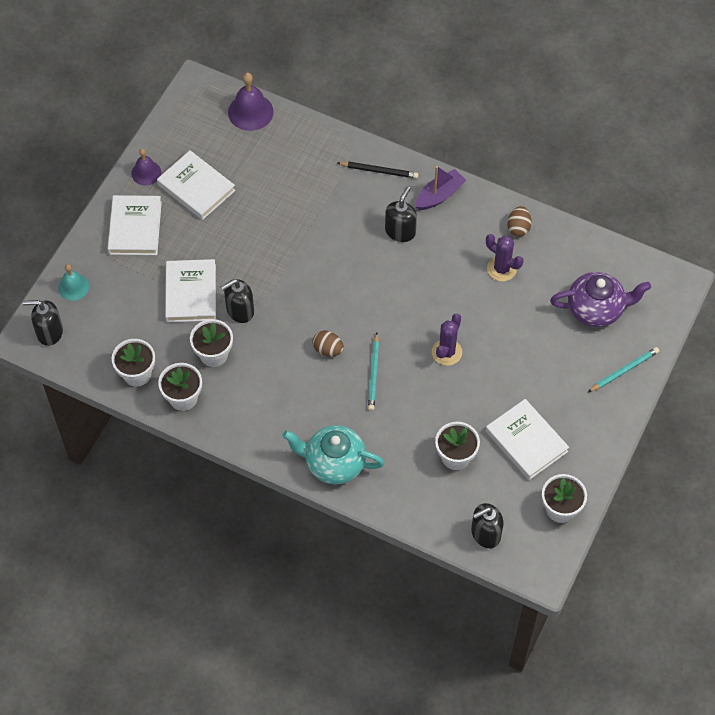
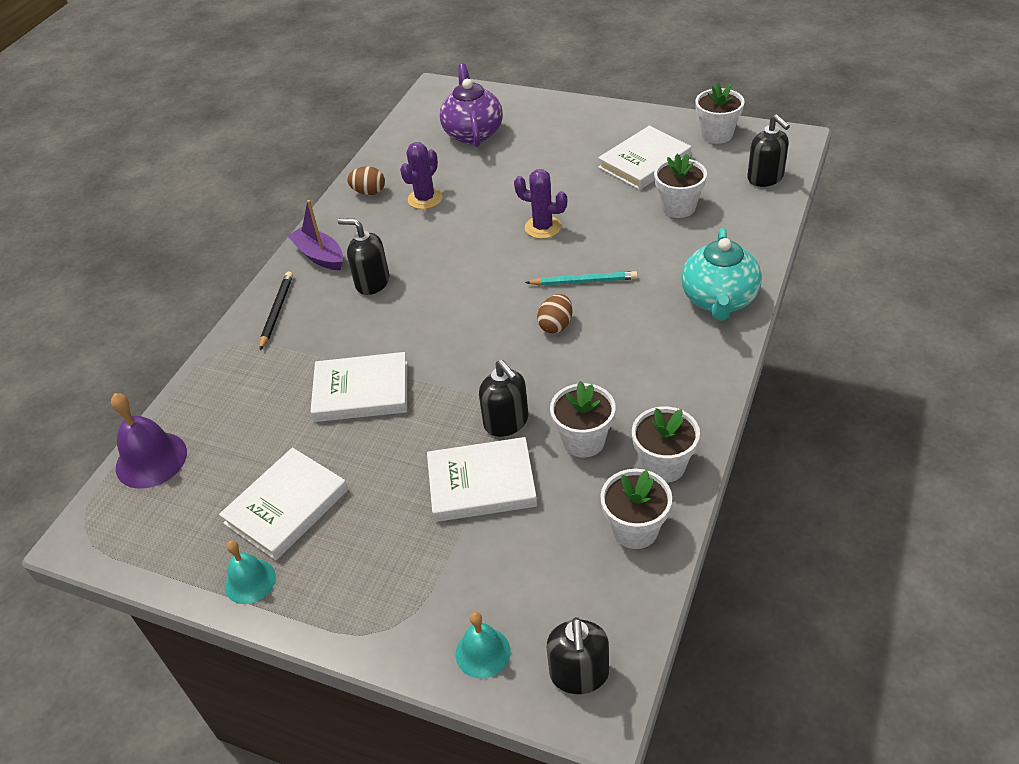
camera: 90 degrees left, 15 degrees down
(135, 228) = (360, 578): white book -> white book (361, 391)
(146, 173) = (250, 581): purple bell -> turquoise bell
(624, 371) = (544, 111): turquoise pencil -> none

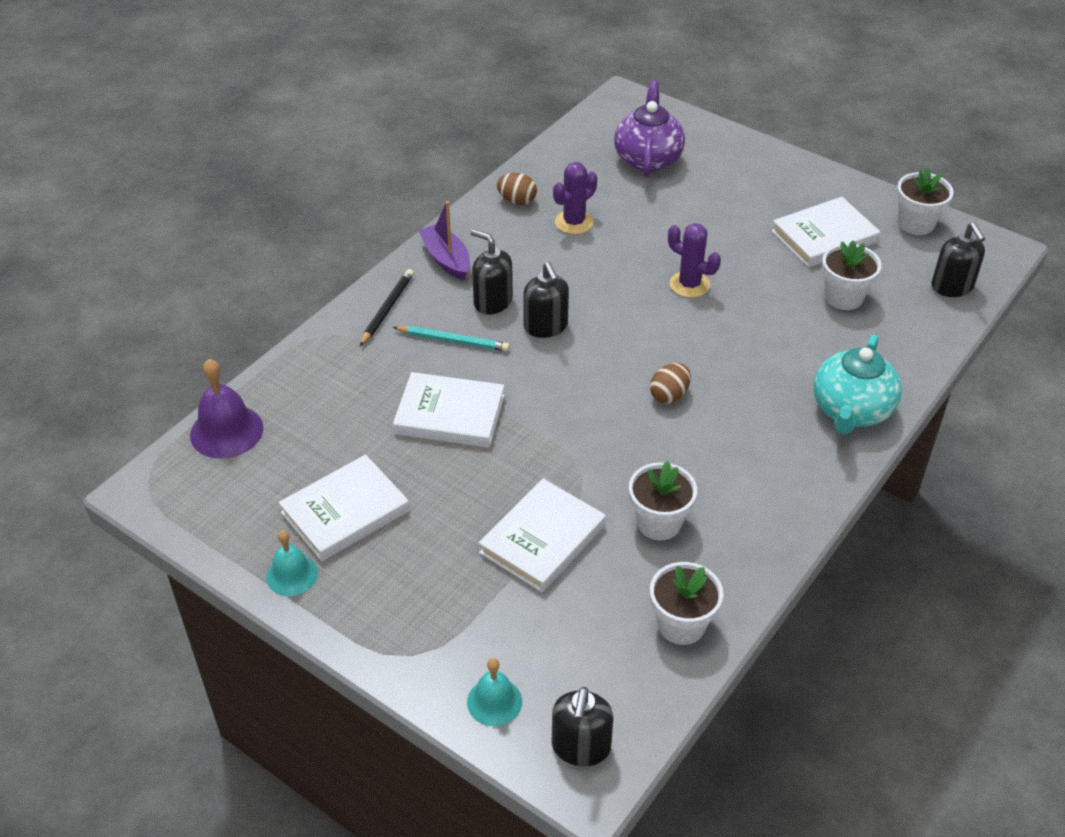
camera: 10 degrees right, 0 degrees up
(481, 484) = (542, 539): white book -> white book turned 60 degrees counterclockwise
(506, 422) = (586, 483): black soap dispenser -> black soap dispenser (546, 326)
(583, 281) = (713, 355): turquoise pencil -> turquoise pencil (453, 341)
(663, 465) = (732, 568): white flower pot -> none

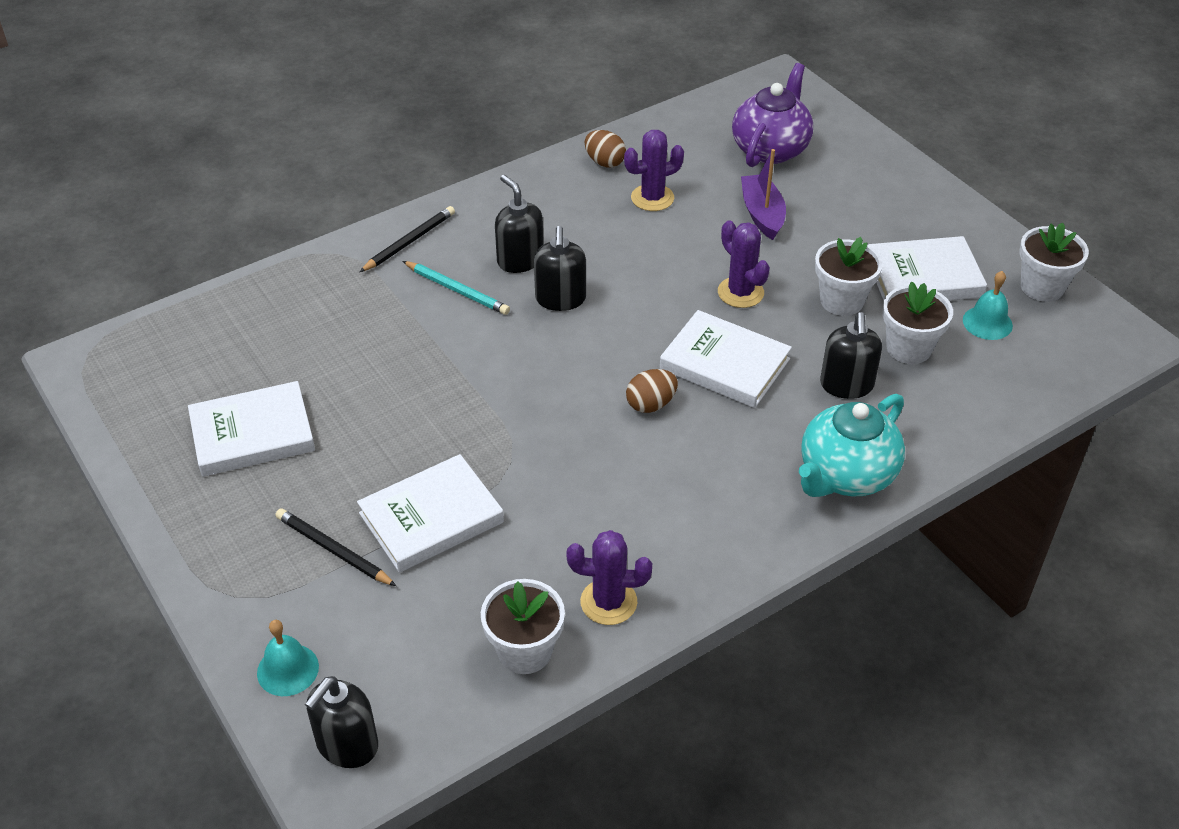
camera: 20 degrees right, 0 degrees up
(226, 431) = (187, 323): purple bell -> none
(292, 575) = (167, 482): turquoise bell -> turquoise bell (987, 322)
(446, 259) = (497, 205): purple boat -> purple boat (762, 214)
(449, 415) = (410, 364): white book -> white book (724, 364)
(475, 590) = (334, 550): none -> black pencil
(659, 523) = (562, 536): white flower pot -> white flower pot (841, 301)
(725, 565) = (608, 602): none -> purple cactus
(952, 287) = (1045, 368): black soap dispenser -> black soap dispenser (846, 385)

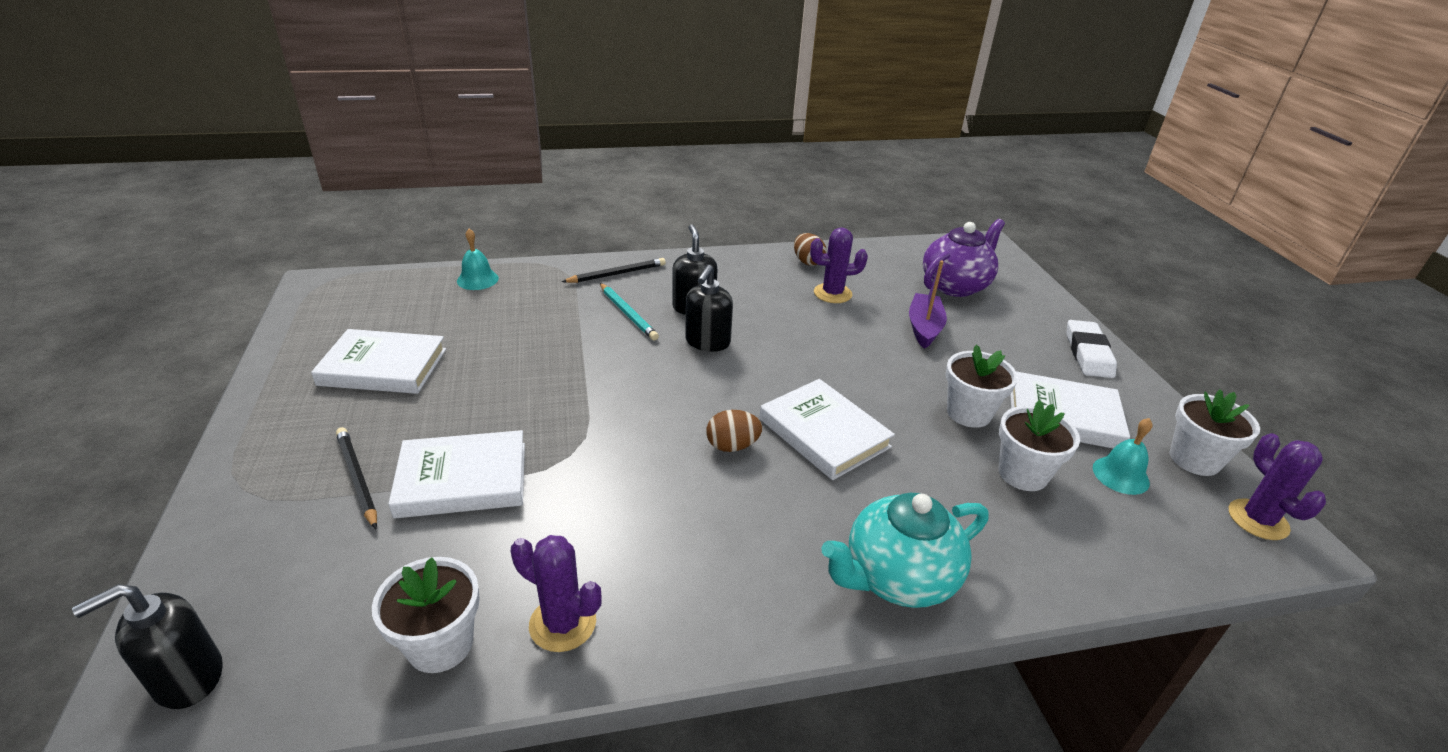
camera: 20 degrees right, 10 degrees down
(288, 669) = (215, 574): turquoise bell -> turquoise bell (477, 279)
(740, 292) = (872, 380): purple cactus -> purple cactus (1258, 520)
(846, 385) = (939, 488): black soap dispenser -> none
(924, 198) = (1088, 353): none -> white eraser

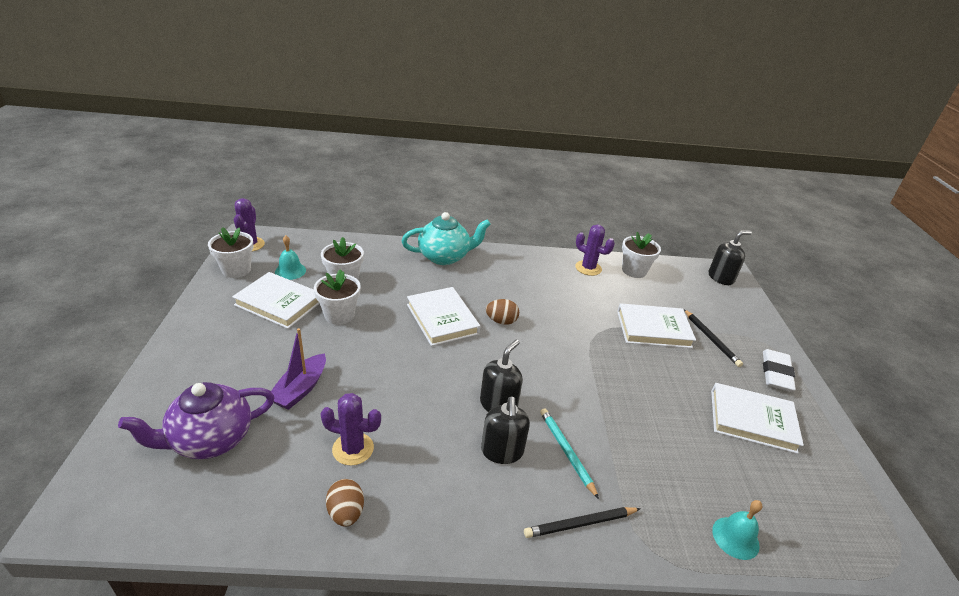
camera: 170 degrees left, 0 degrees up
(1088, 353) = (192, 341): white eraser -> white eraser (776, 373)

